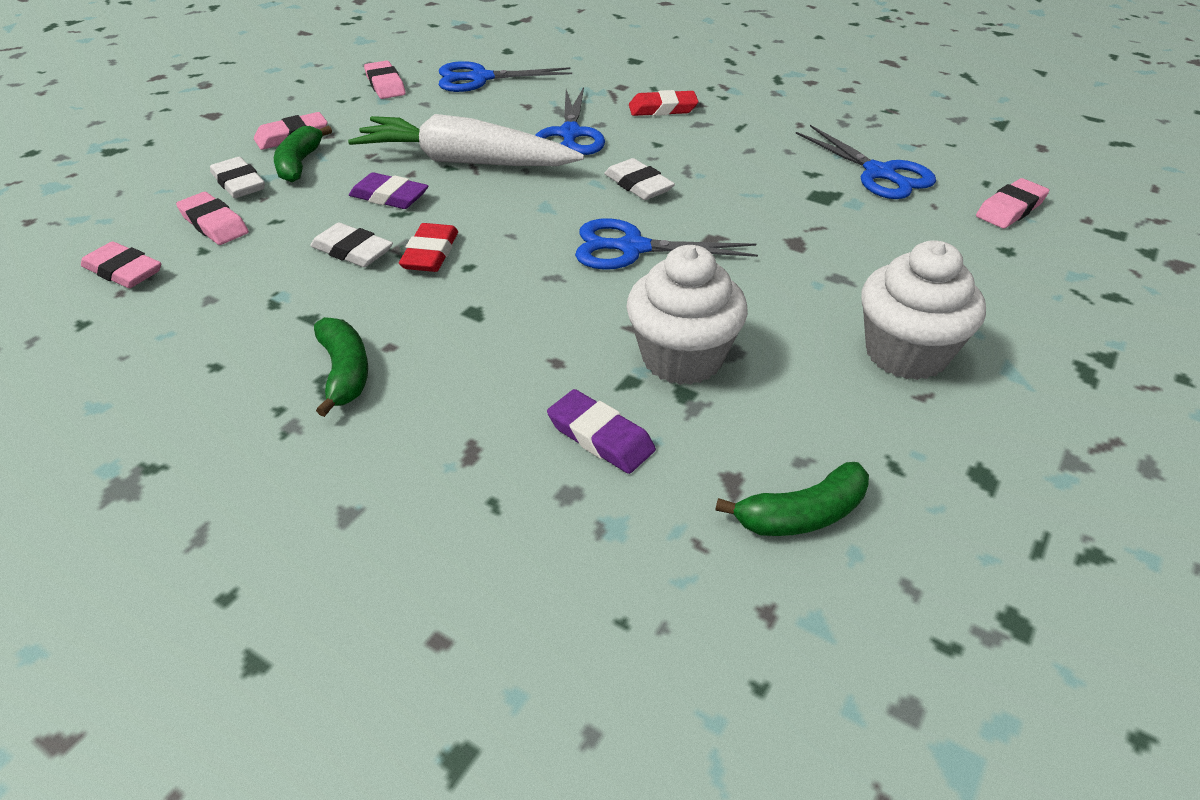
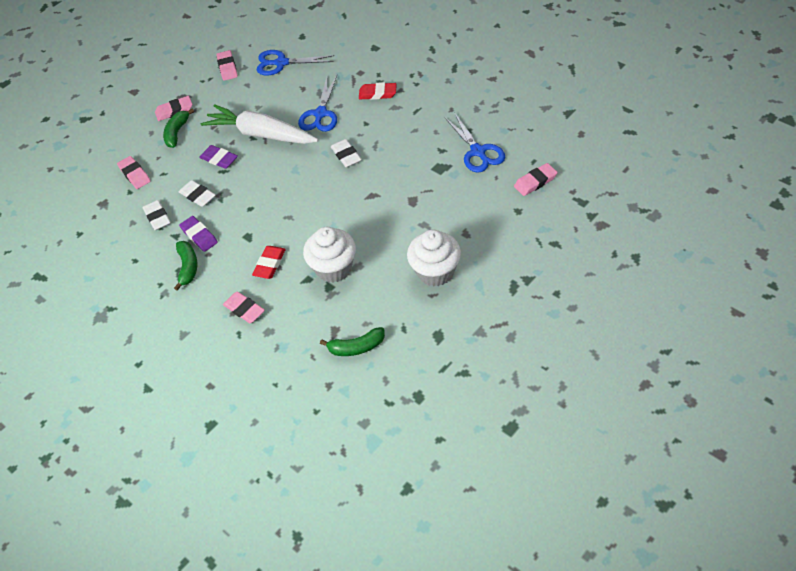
camera: 15 degrees right, 10 degrees up
(123, 271) = (95, 203): pink eraser -> pink eraser (244, 309)
(239, 183) = (146, 146): white eraser -> white eraser (157, 217)
(430, 253) = (233, 199): red eraser -> red eraser (269, 264)
(600, 437) = (287, 306): purple eraser -> purple eraser (199, 236)
(632, 248) = (330, 200): blue scissors -> none

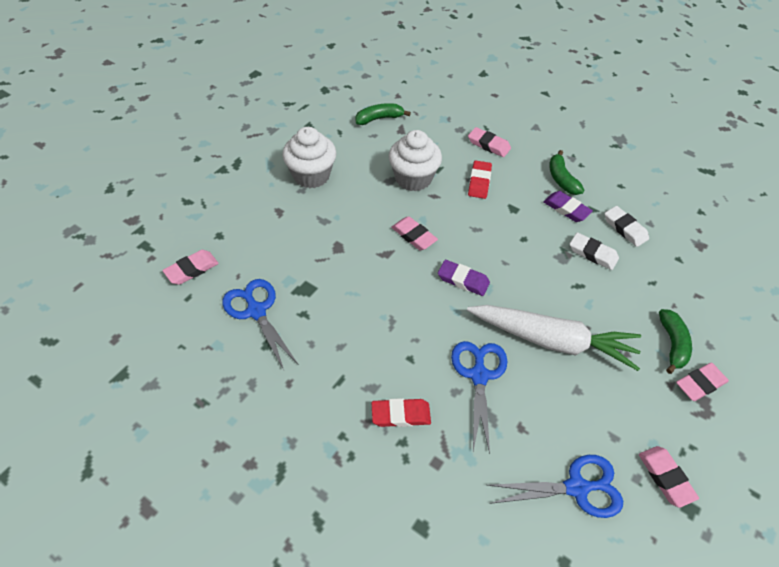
camera: 165 degrees right, 0 degrees up
(134, 174) = (688, 281): pink eraser -> pink eraser (414, 236)
(219, 159) = (591, 302): purple eraser -> purple eraser (463, 280)
(346, 155) = (427, 306): white eraser -> none

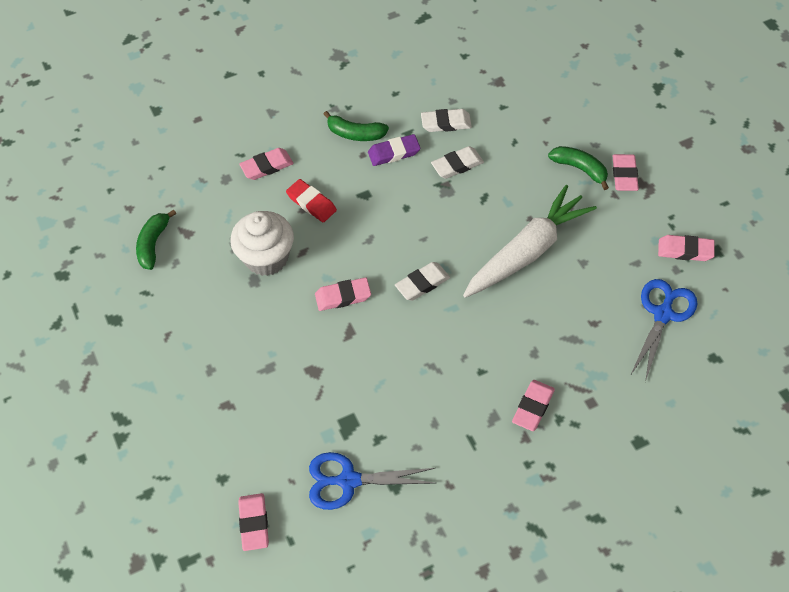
camera: 55 degrees left, 5 degrees up
(311, 175) = (195, 351): white cupcake -> none
(401, 414) = (533, 407): red eraser -> pink eraser
(463, 280) = (422, 283): purple eraser -> white eraser
(479, 375) = (529, 326): blue scissors -> none

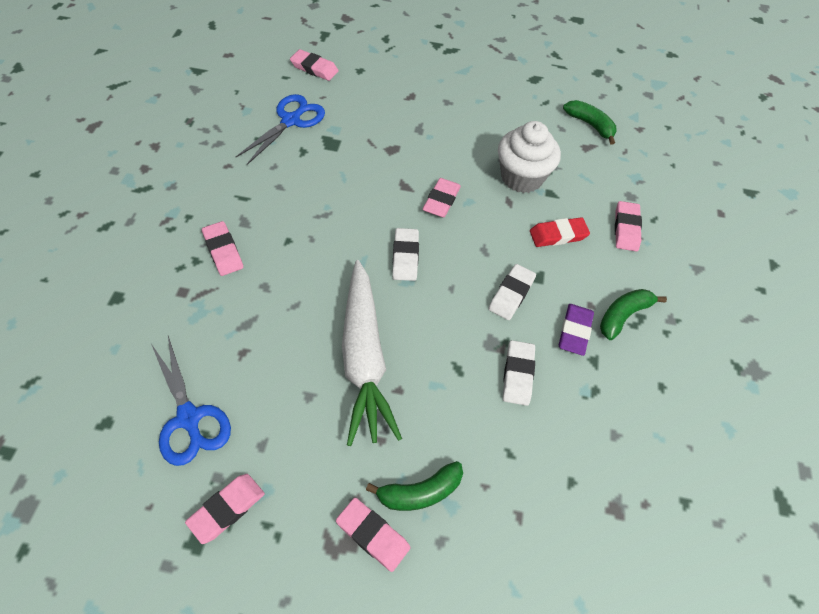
camera: 120 degrees right, 0 degrees up
(446, 123) = (584, 405): white eraser -> white eraser (511, 294)

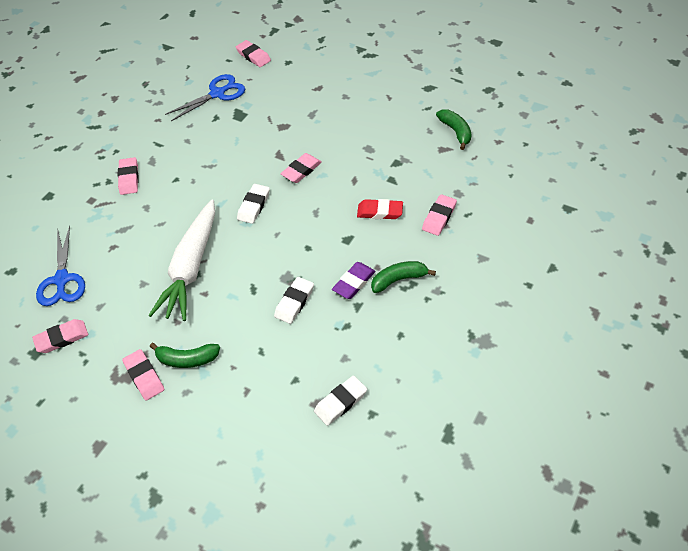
camera: 25 degrees right, 5 degrees down
(511, 294) = (319, 247): white eraser -> white eraser (340, 402)
(521, 177) = (374, 164): white cupcake -> none

